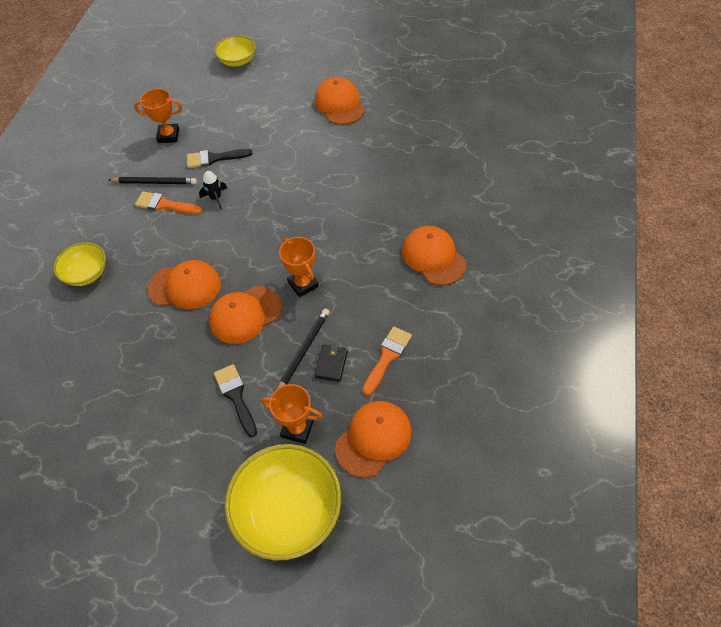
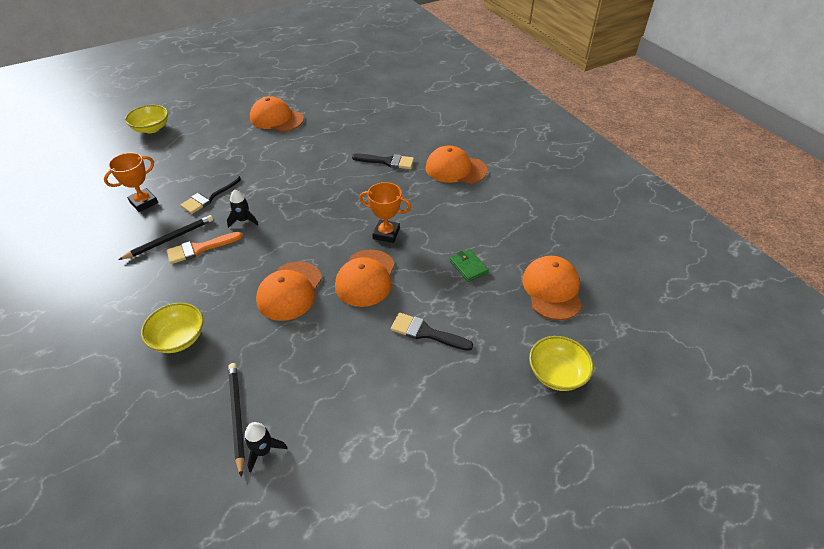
camera: 45 degrees left, 10 degrees down
(54, 398) = (263, 451): none -> black rocket
(185, 286) = (290, 291): orange cap -> orange cap turned 150 degrees clockwise
(288, 511) = (556, 373): yellow bowl -> yellow bowl, size x0.57
(297, 429) = (496, 320): orange trophy -> none
(303, 351) = (438, 272): black pencil -> black pencil (236, 416)
(331, 364) = (468, 267): black wallet -> green wallet
(382, 209) = (387, 161): none -> black brush
(387, 357) = (499, 239): orange brush -> none

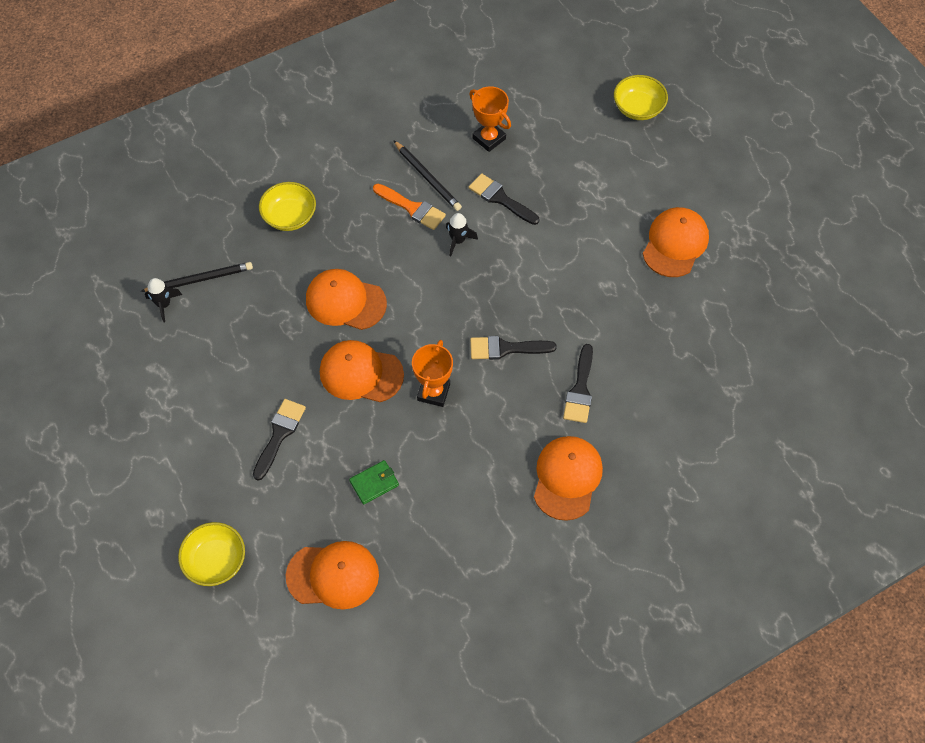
camera: 90 degrees right, 15 degrees up
(200, 248) = (412, 208): orange brush -> orange brush turned 150 degrees clockwise
(350, 195) = (506, 348): none -> black brush

